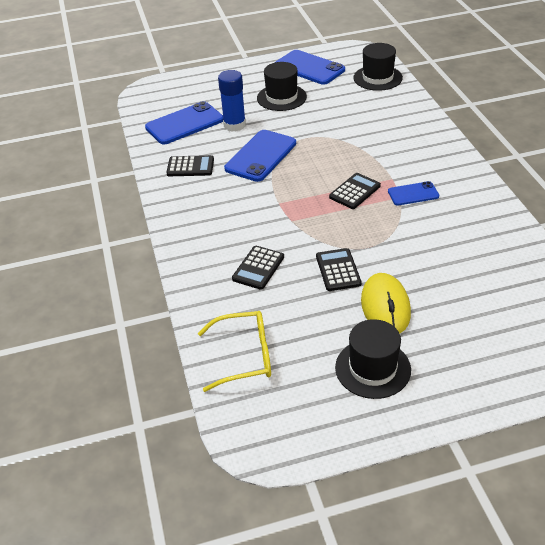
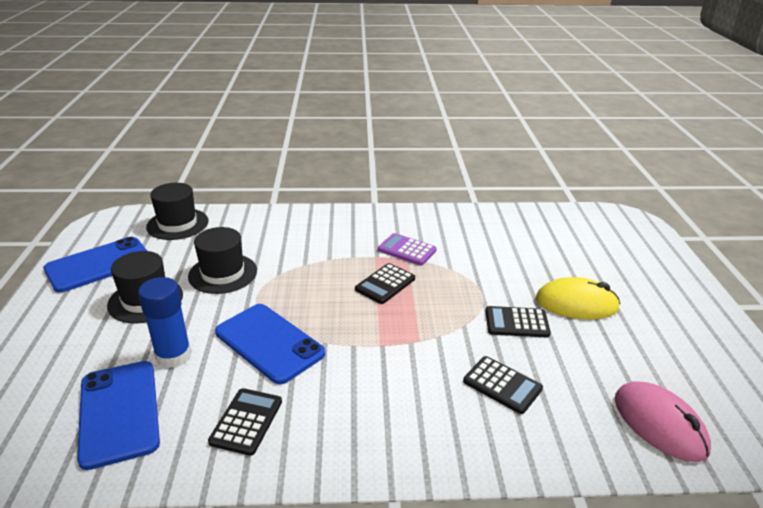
camera: 80 degrees left, 10 degrees down
(244, 356) = (659, 424): yellow glasses -> pink mouse
(354, 191) = (385, 284): black calculator -> black calculator turned 105 degrees counterclockwise
(372, 368) = (663, 330): black hat -> black hat (223, 273)
(413, 194) = (407, 250): blue phone -> purple calculator

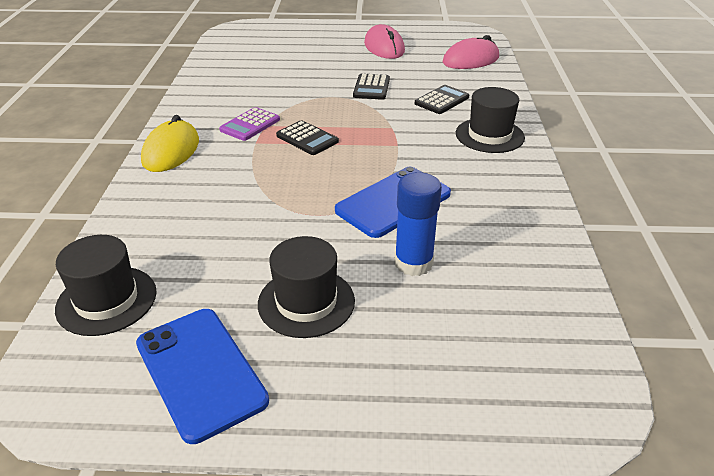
camera: 85 degrees left, 5 degrees up
(119, 412) = (500, 289): blue phone -> none
(223, 273) = (260, 242): black hat -> black hat (489, 135)
(246, 421) = (497, 209): black calculator -> none
(576, 304) = (350, 64): yellow mouse -> yellow mouse (171, 151)
(649, 331) = (384, 47): none -> pink mouse

